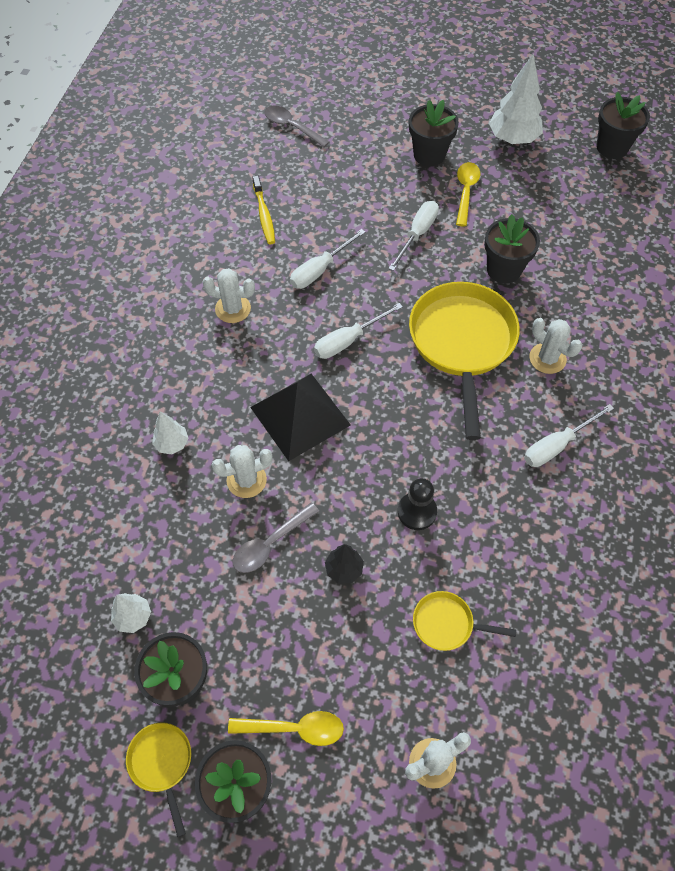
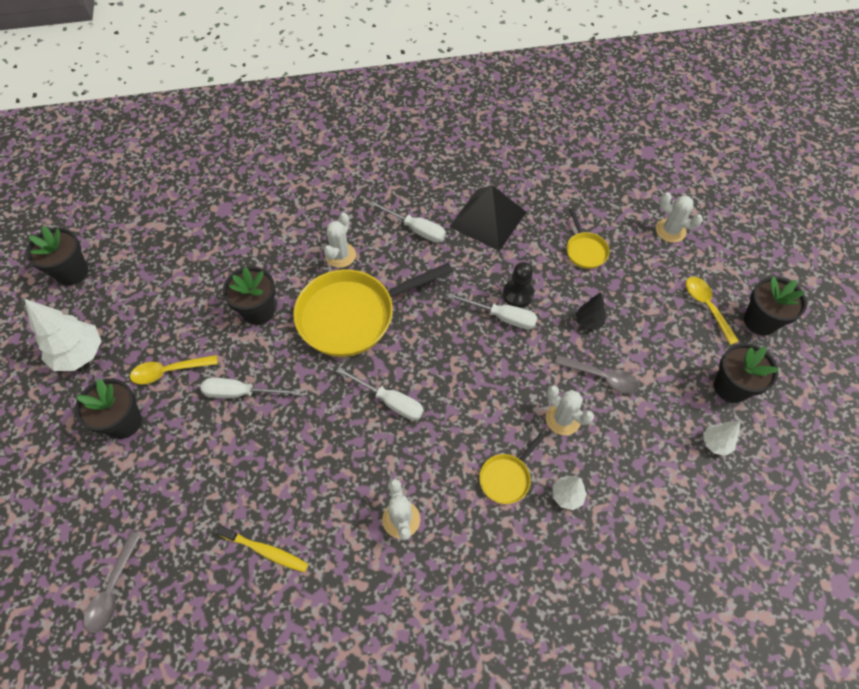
camera: 115 degrees left, 0 degrees up
(162, 763) = (783, 372): yellow pan -> yellow pan (506, 477)
(264, 215) = (266, 551): yellow toothbrush -> yellow toothbrush turned 60 degrees clockwise
(300, 415) = (483, 406): black pyramid -> black pyramid (488, 219)
(320, 270) = (319, 460): white screwdriver -> white screwdriver (502, 317)

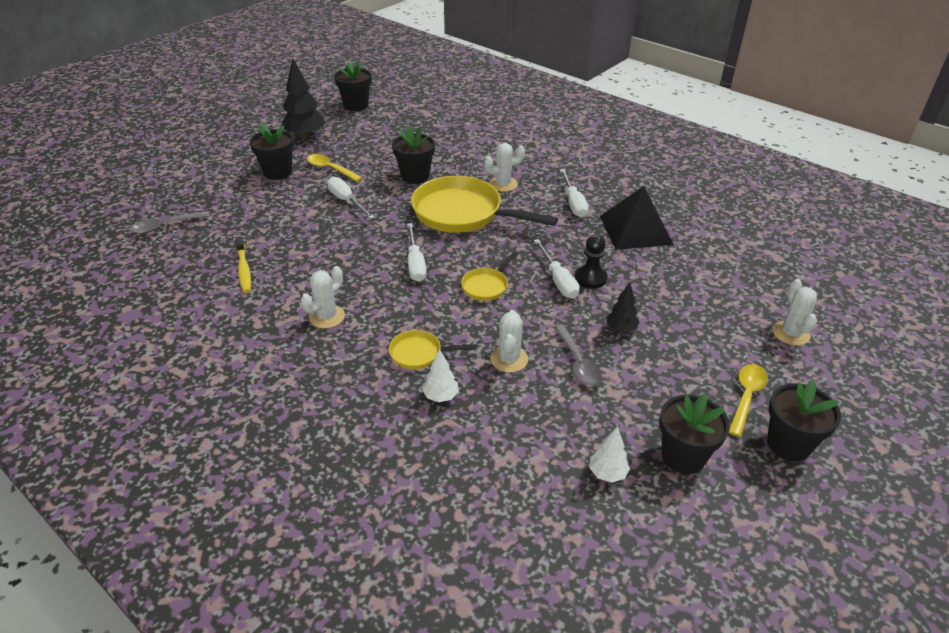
camera: 50 degrees right, 20 degrees down
(80, 355) = (305, 136): white tree -> black tree
(585, 250) = (687, 293): yellow pan -> yellow pan (486, 286)

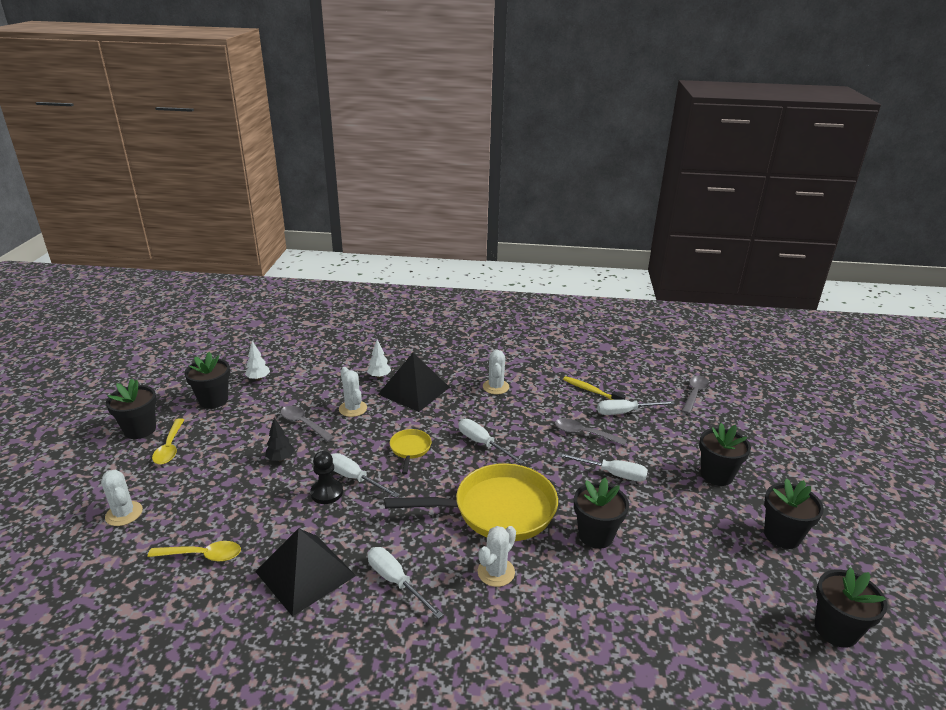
camera: 145 degrees right, 10 degrees down
(253, 237) = (625, 412): none -> white screwdriver
(305, 136) = (782, 535): black tree -> black flower pot
(318, 235) = (584, 433): none -> grey spoon
(330, 169) = (683, 503): yellow spoon -> yellow spoon (202, 555)
(419, 353) = (414, 390): yellow pan -> black pyramid

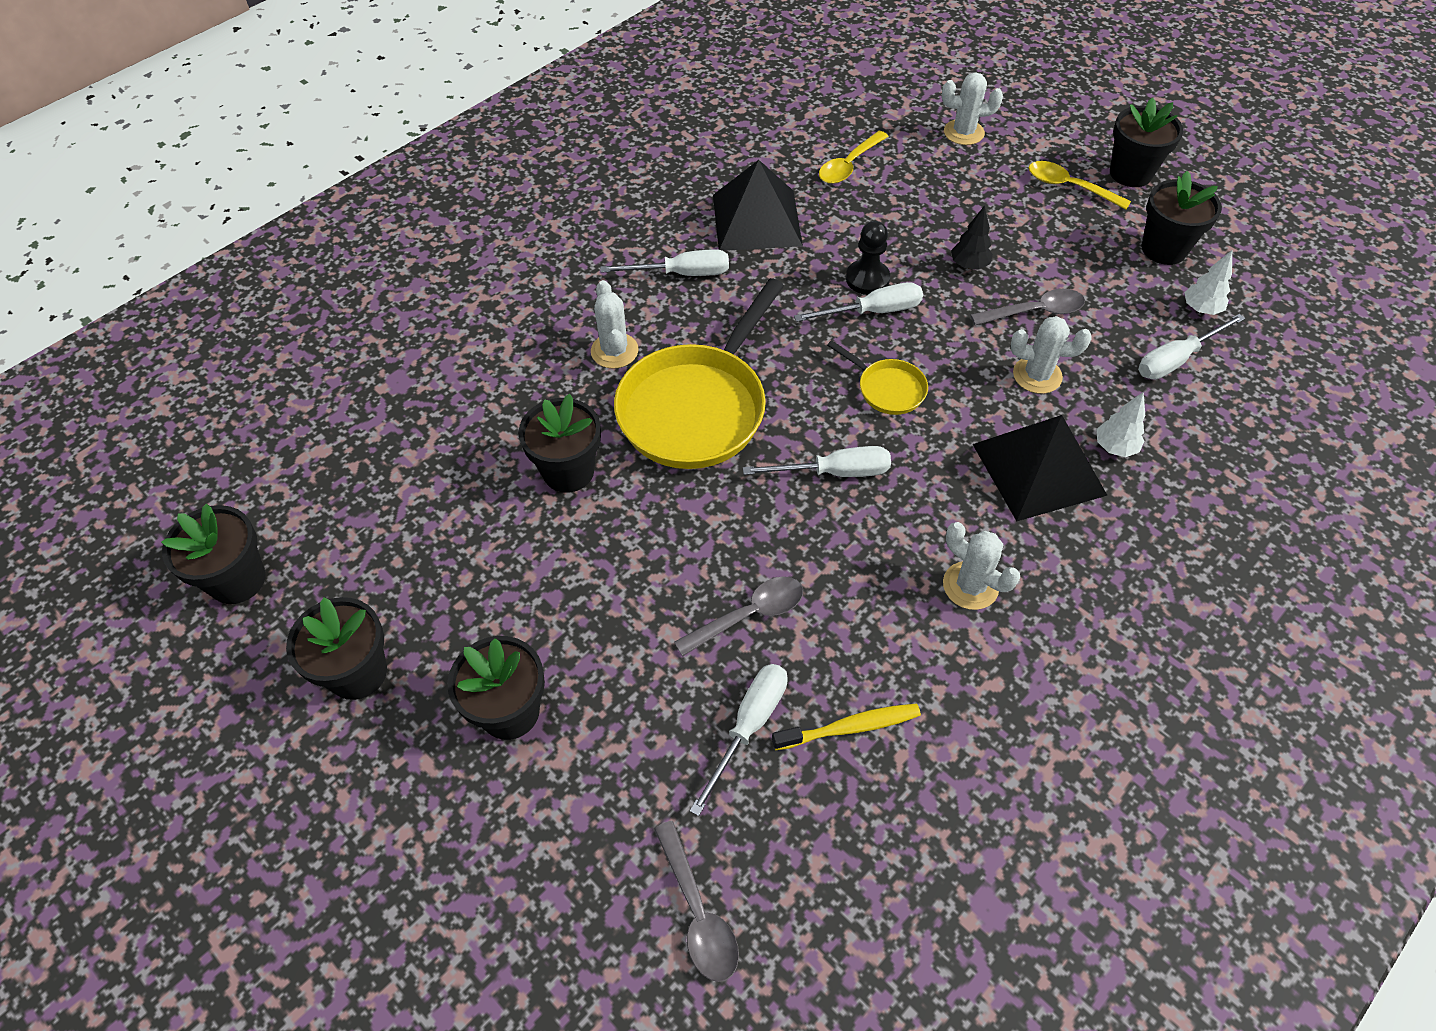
camera: 130 degrees right, 25 degrees up
(612, 474) = (639, 576): white screwdriver -> white screwdriver (1176, 359)

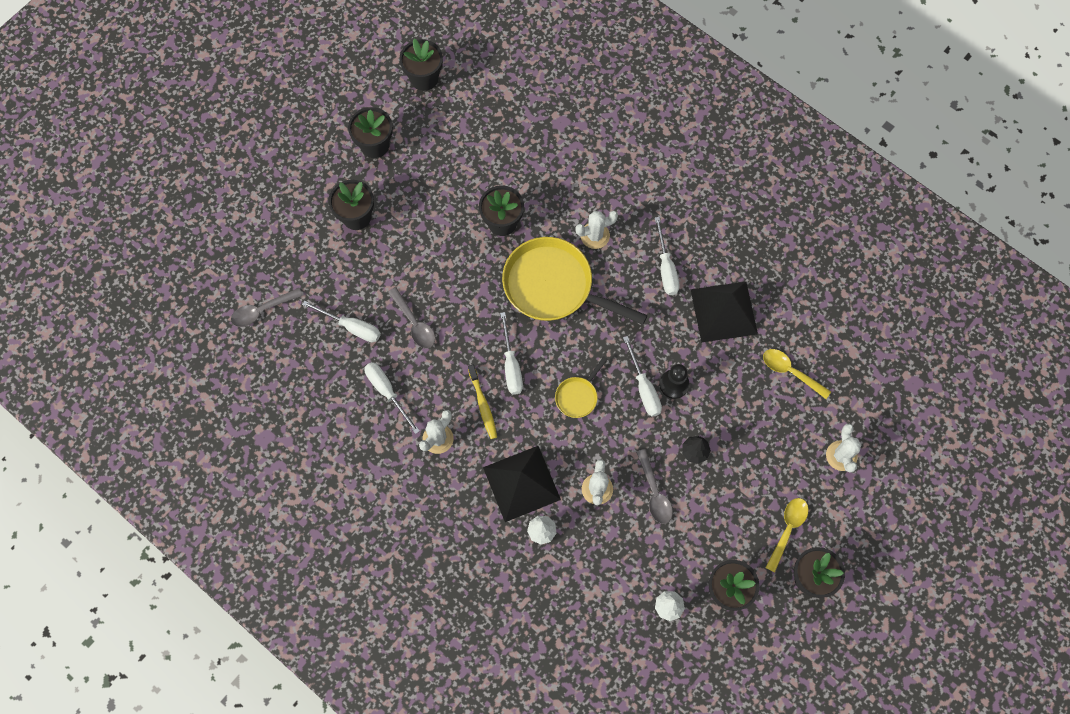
camera: 85 degrees right, 15 degrees up
(850, 727) = (352, 375): yellow toothbrush -> yellow toothbrush (483, 405)
(1176, 359) = (619, 581): white screwdriver -> white screwdriver (387, 392)

